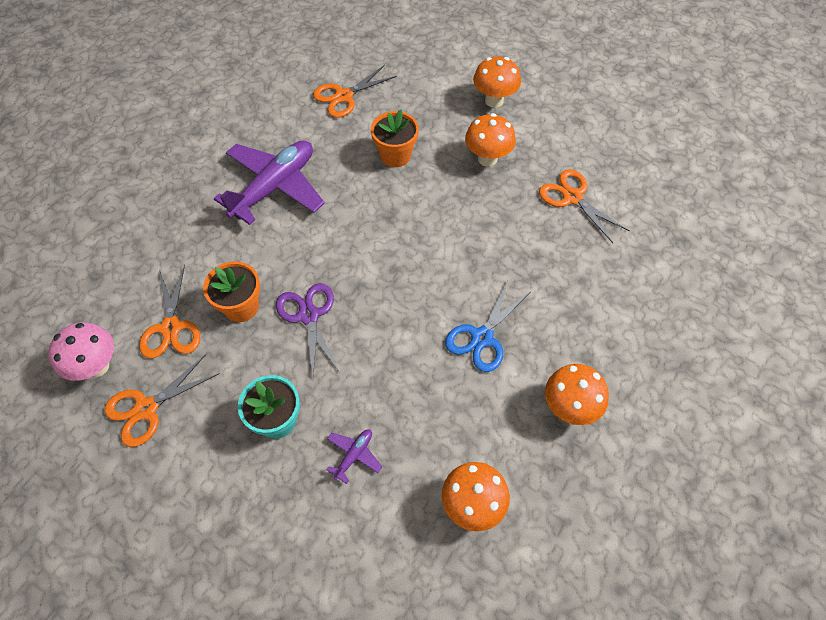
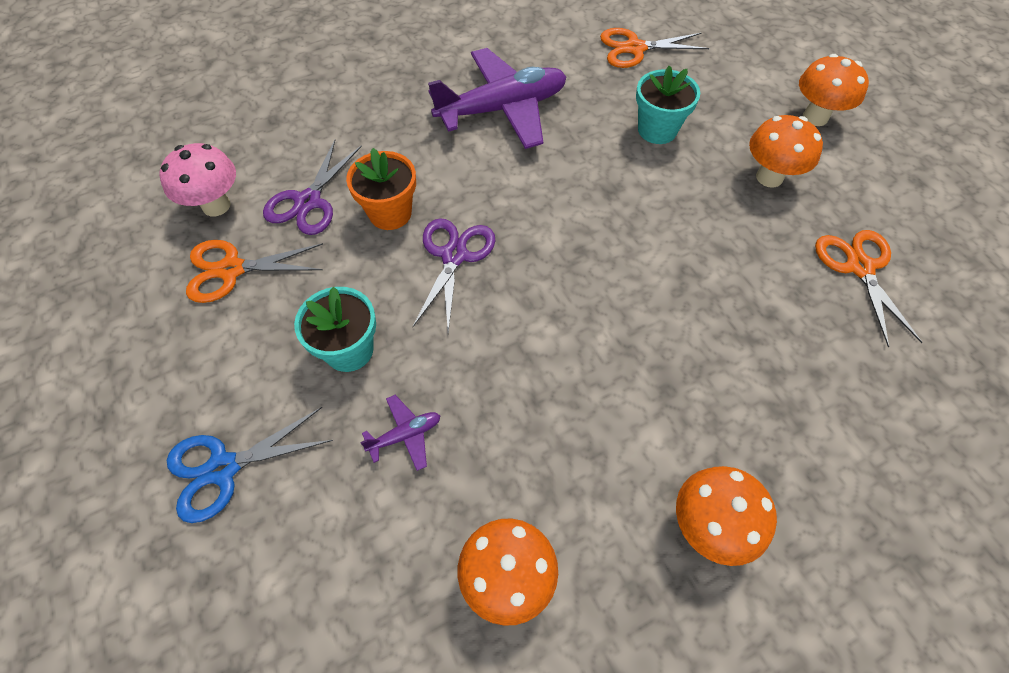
camera: 30 degrees right, 0 degrees up
(171, 328) = (308, 202): orange scissors -> purple scissors
(395, 155) = (657, 130): orange flower pot -> turquoise flower pot
(482, 338) = (641, 379): blue scissors -> blue scissors (223, 468)

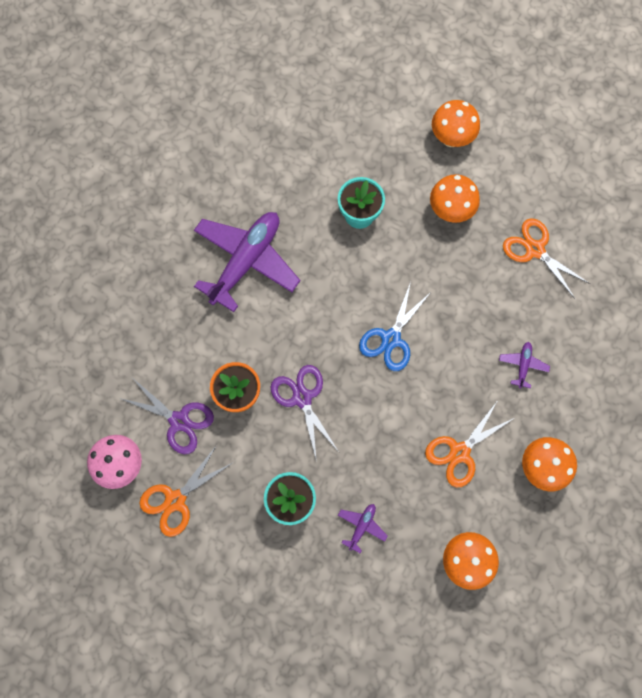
camera: 35 degrees left, 15 degrees up
(223, 468) = (282, 612): blue scissors -> blue scissors (391, 339)
(308, 202) = (179, 421): purple scissors -> purple scissors turned 45 degrees counterclockwise
(634, 48) = (297, 145): orange scissors -> orange scissors (459, 452)
(762, 382) = (522, 365): none -> purple plane

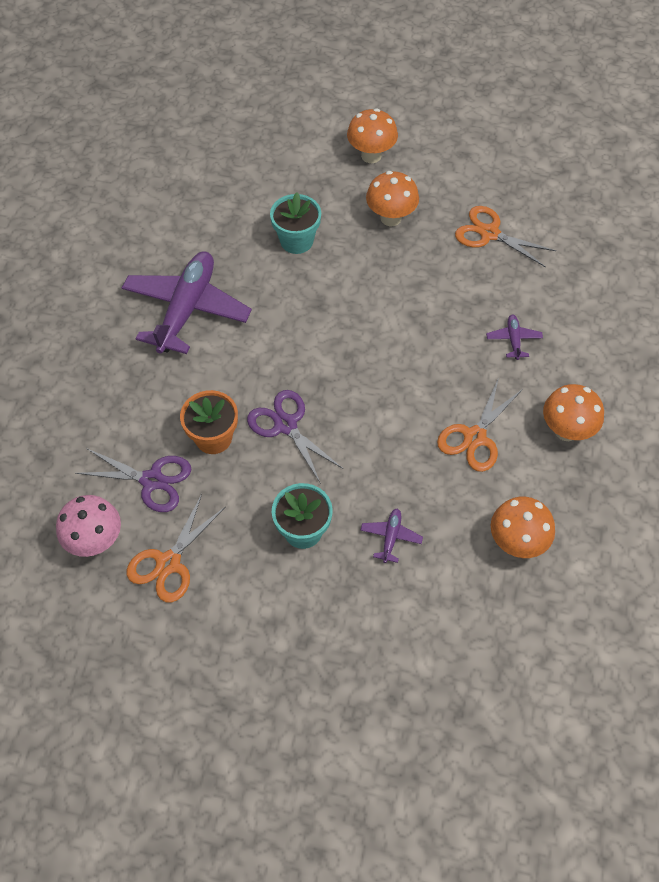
camera: 15 degrees left, 15 degrees down
(391, 339) = (366, 347): blue scissors -> none

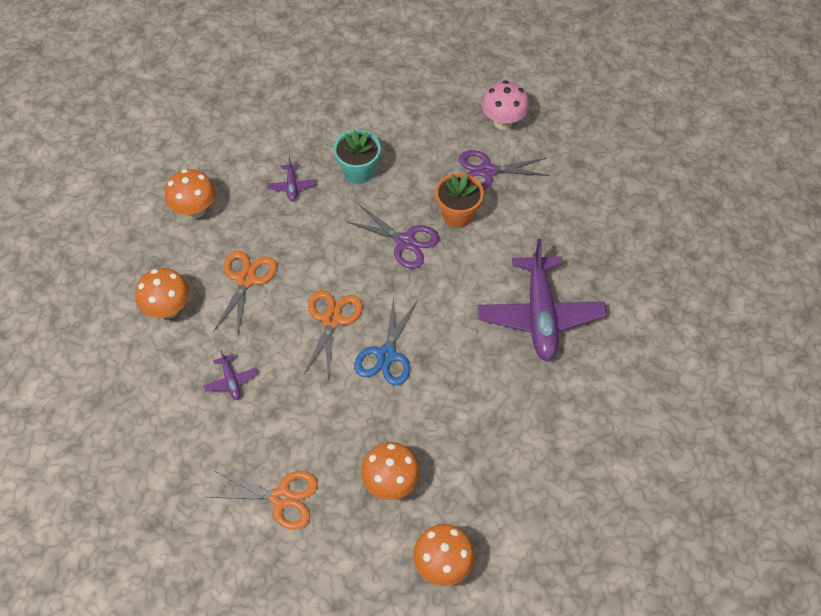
camera: 160 degrees right, 0 degrees up
(168, 563) = (444, 124): orange scissors -> orange scissors (332, 319)
(296, 241) = (475, 421): turquoise flower pot -> none
(353, 318) = (386, 355): none -> blue scissors

